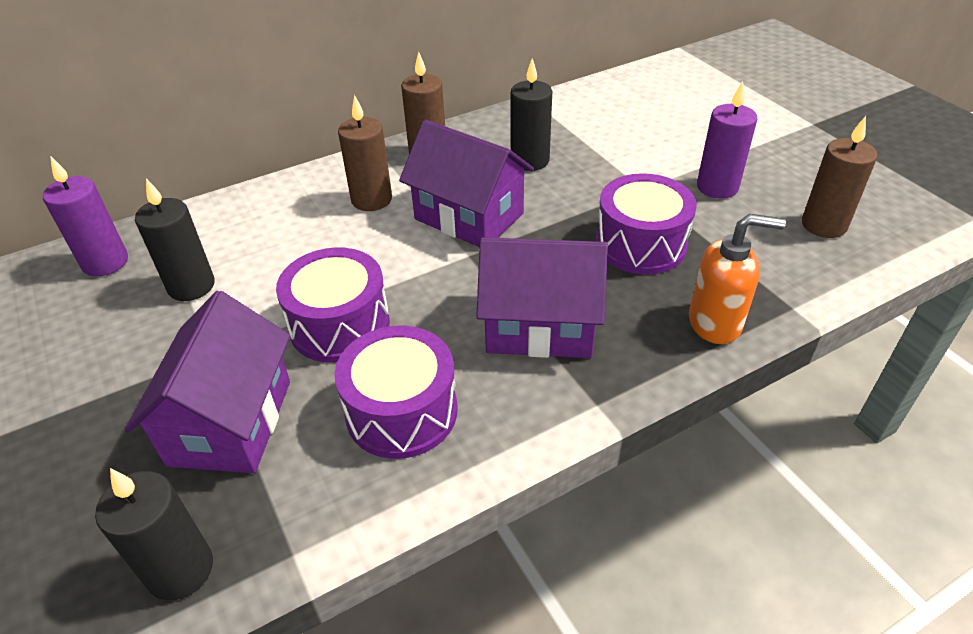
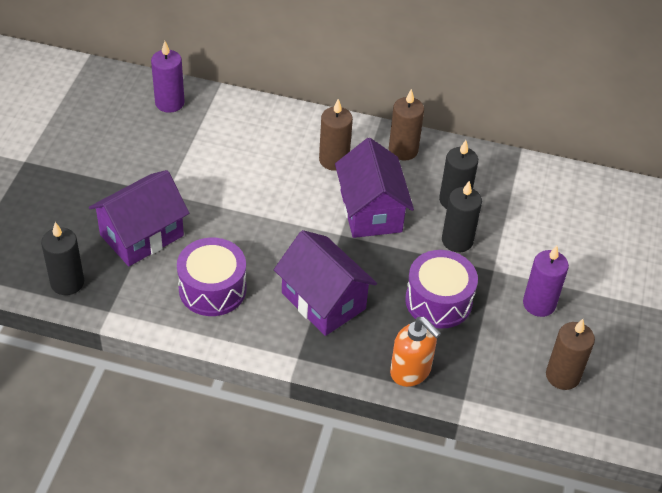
camera: 40 degrees right, 5 degrees up
(191, 286) = (193, 148): black candle -> black candle (457, 241)
(339, 325) = (235, 224): purple drum -> none

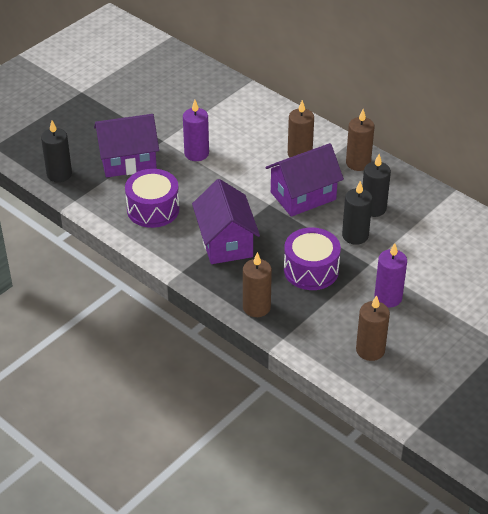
camera: 30 degrees right, 5 degrees down
(169, 103) = (206, 83): purple candle -> purple candle (196, 153)
(371, 211) = (303, 196): purple house -> purple house turned 45 degrees clockwise
(410, 371) = (256, 307): orange soap dispenser -> brown candle

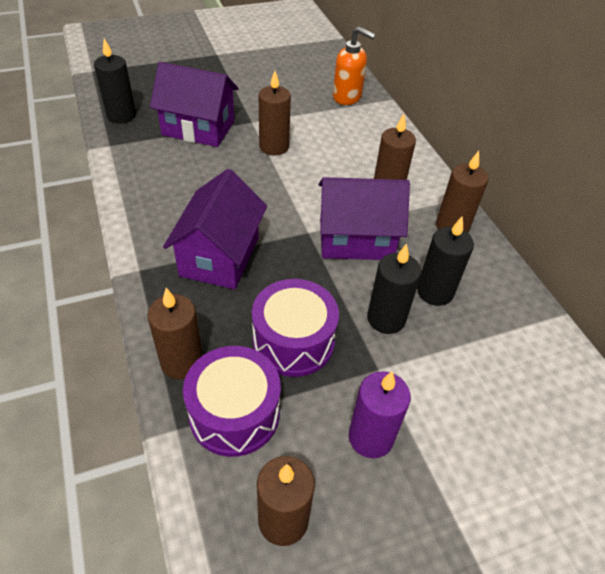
camera: 25 degrees right, 5 degrees up
(153, 209) = (176, 185): purple drum -> purple drum (234, 413)
(196, 153) = (274, 147): purple candle -> brown candle
(218, 91) = (347, 97): none -> orange soap dispenser

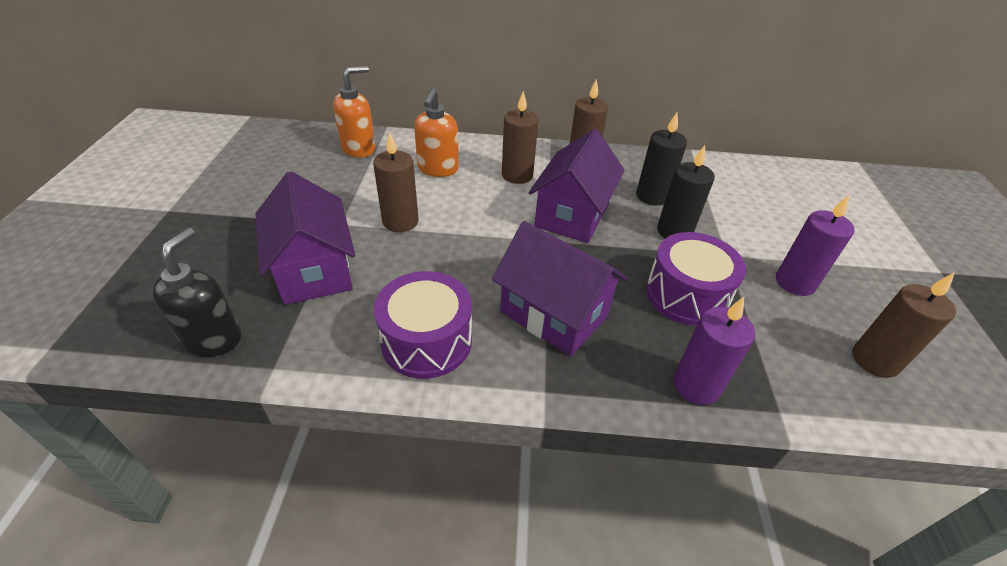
camera: 65 degrees left, 5 degrees down
(121, 115) = (213, 338): black candle -> black soap dispenser
(182, 362) = (696, 385): brown candle -> purple candle
(198, 128) = (314, 269): purple house -> purple house turned 60 degrees counterclockwise
(234, 413) = (765, 361): purple drum -> purple drum (426, 341)
(356, 143) = (438, 169): none -> orange soap dispenser

